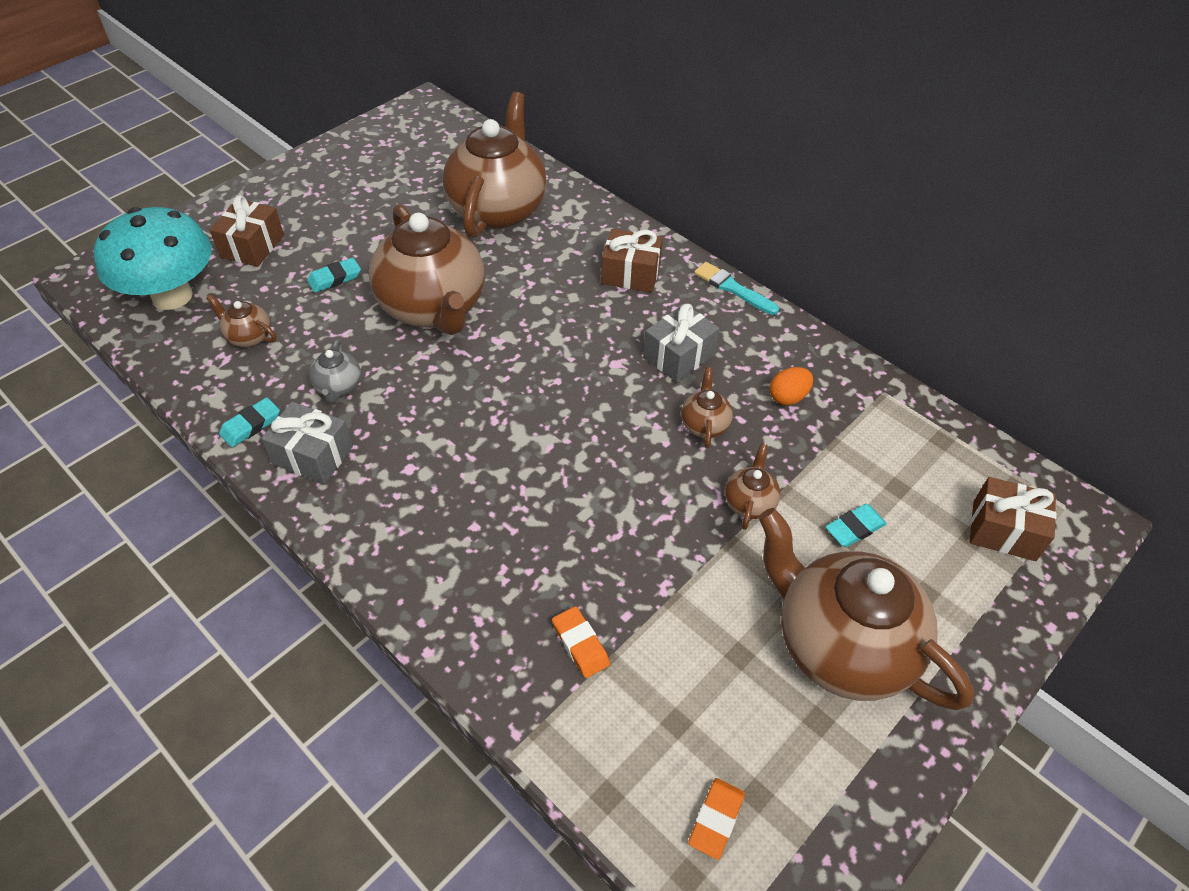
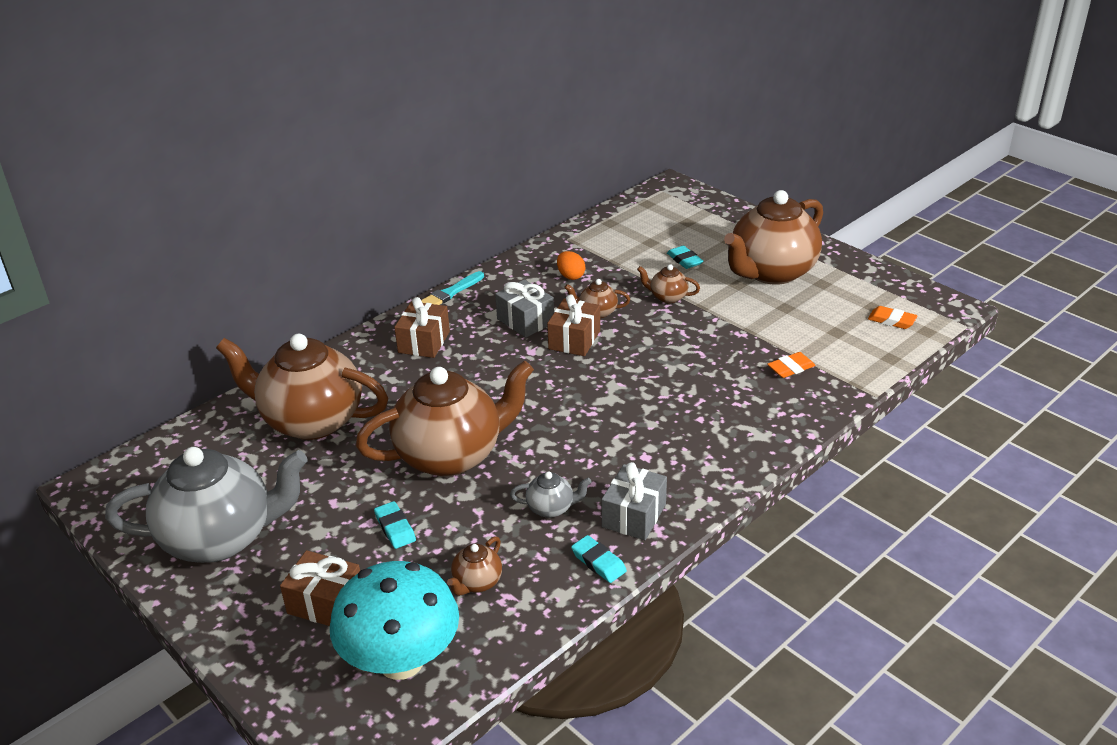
camera: 85 degrees left, 15 degrees down
(346, 179) = (221, 538): none -> grey teapot
(1004, 531) = (681, 211): brown gift -> brown gift (574, 340)

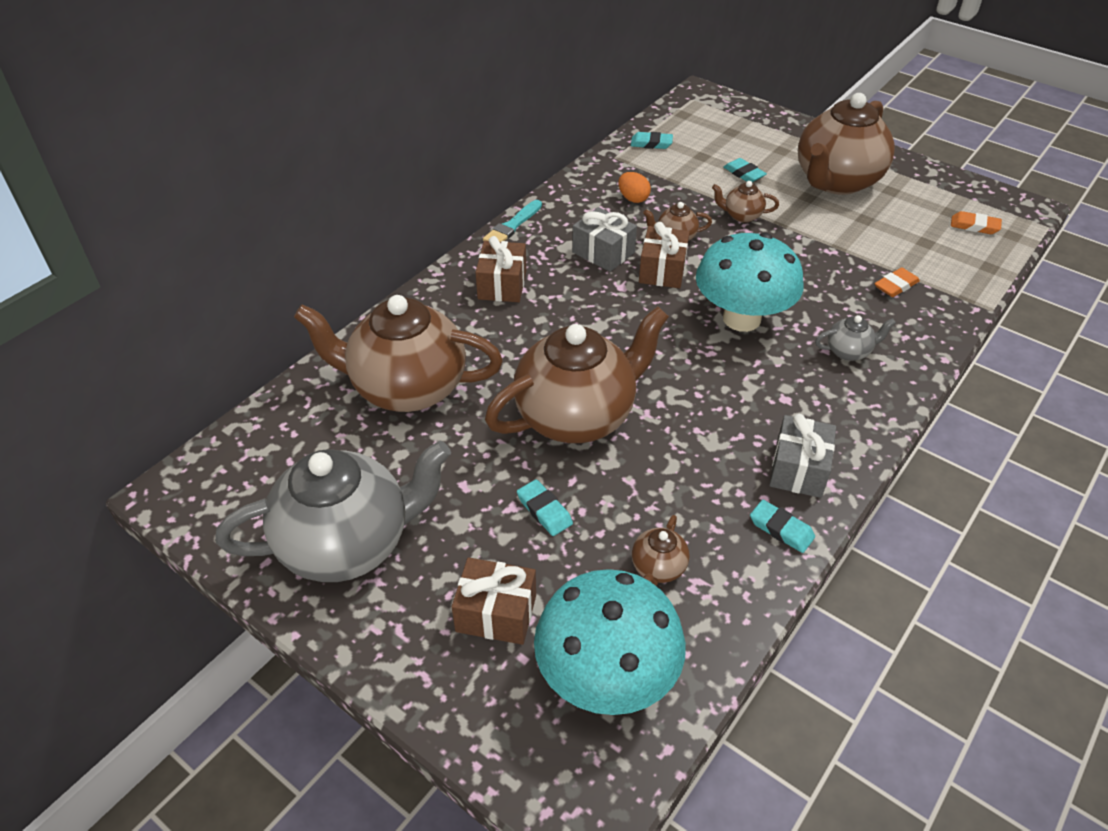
camera: 10 degrees left, 10 degrees up
(551, 508) = (707, 469): grey teapot -> grey teapot (849, 351)
(606, 228) = (651, 143): none -> turquoise eraser
(632, 386) = (741, 319): none -> turquoise mushroom

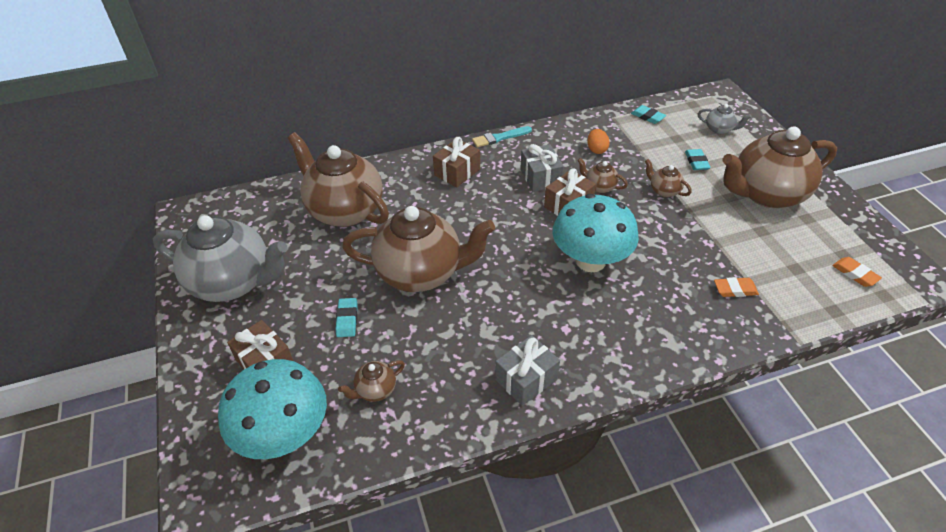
camera: 35 degrees right, 0 degrees up
(781, 529) = (474, 410): turquoise eraser -> none
(849, 351) = (646, 319): grey teapot -> grey teapot (719, 129)

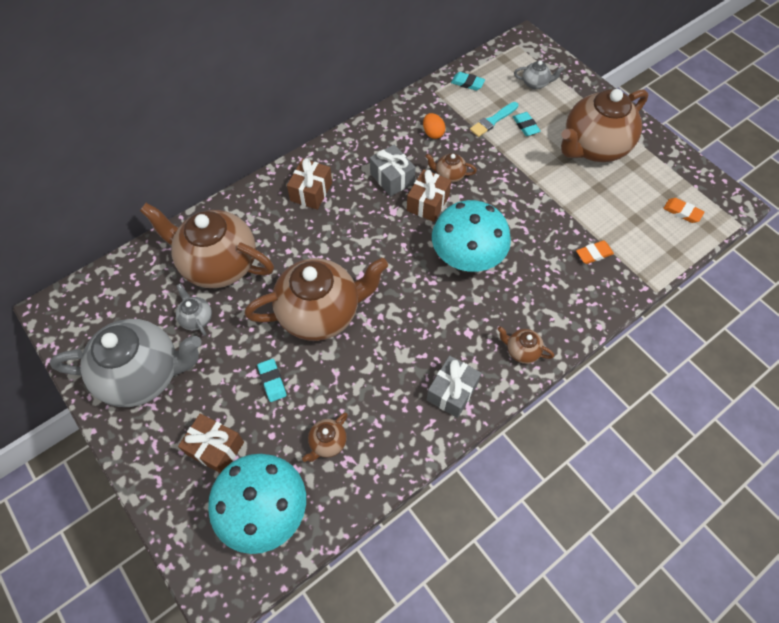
camera: 20 degrees left, 15 degrees up
(303, 249) = (196, 318): none -> grey teapot
(499, 138) = (337, 141): turquoise brush -> turquoise brush (493, 120)
(664, 191) = (507, 165): brown teapot -> brown teapot (521, 351)

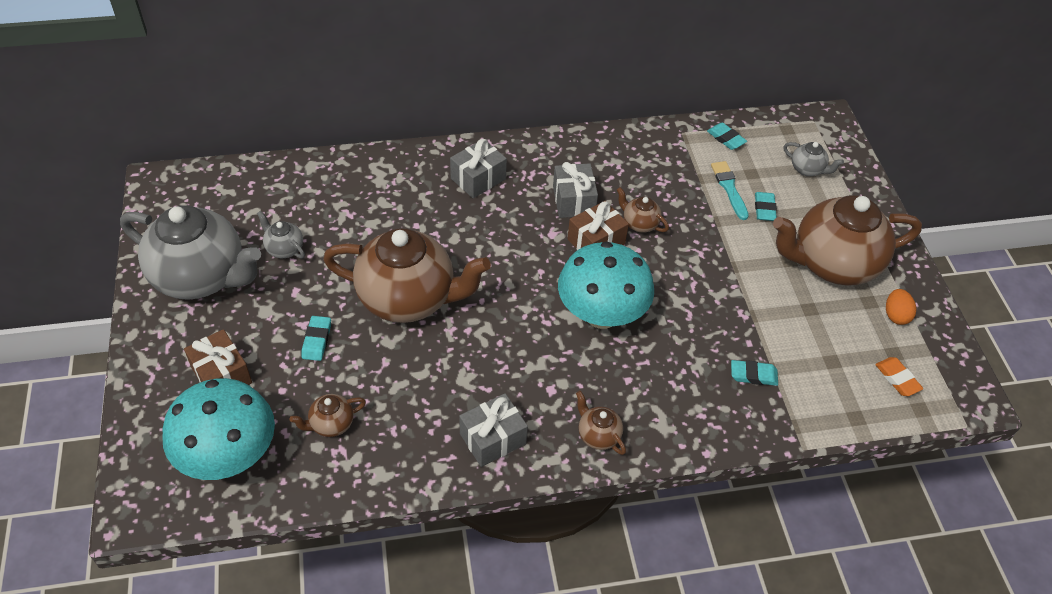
camera: 25 degrees right, 10 degrees down
(196, 318) = (284, 249): grey teapot -> grey teapot turned 45 degrees counterclockwise
(218, 264) = (339, 208): brown teapot -> none
(311, 192) = (478, 179): brown gift -> grey gift
(433, 133) = (650, 174): orange egg -> orange egg (895, 315)
(493, 120) = (729, 188): turquoise brush -> turquoise brush turned 90 degrees clockwise
(594, 254) = (753, 375): orange eraser -> turquoise eraser

